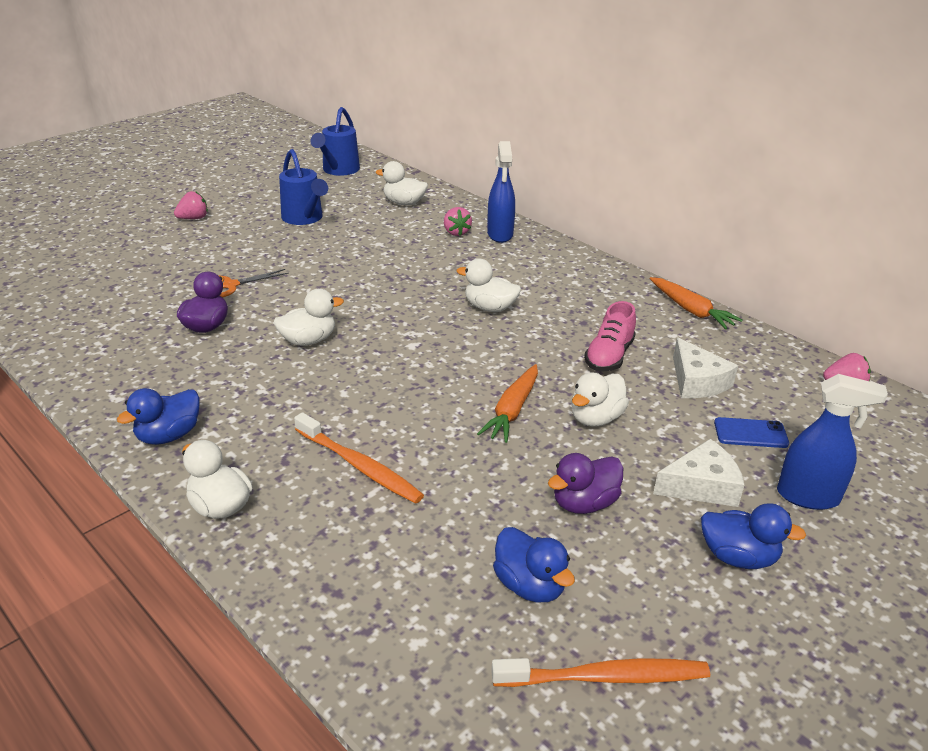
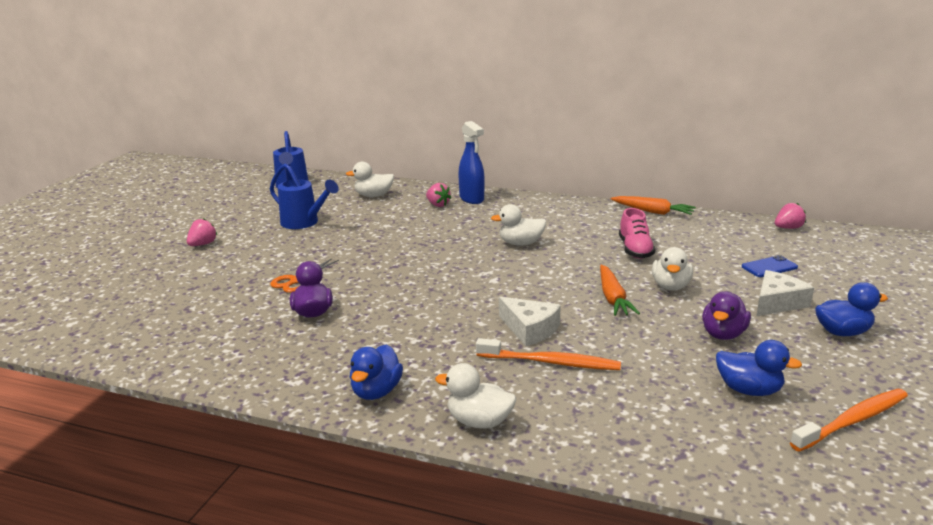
camera: 25 degrees left, 10 degrees down
(308, 340) = (410, 298): white duck -> none
(697, 381) = (705, 249): white cheese -> white cheese (530, 329)
(808, 496) = (839, 289): blue spray bottle -> none

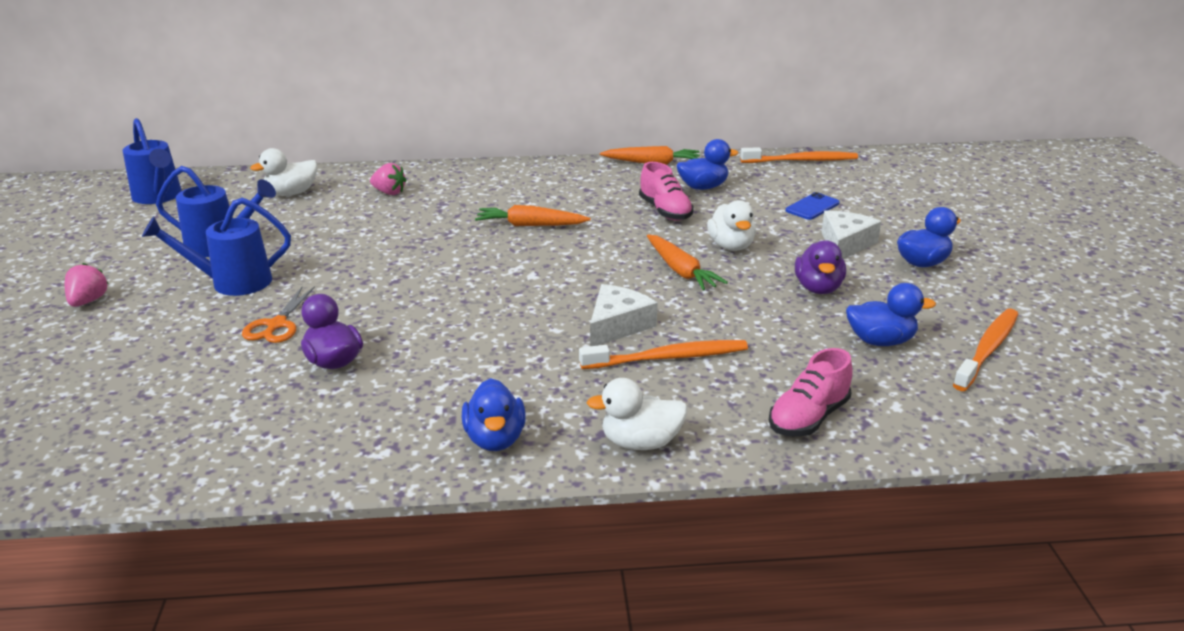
camera: 25 degrees left, 5 degrees up
(292, 248) = (232, 283): none -> blue watering can
(472, 199) = (428, 178): blue spray bottle -> none
(520, 243) = (531, 225): white duck -> orange carrot
(530, 329) = (617, 325): white cheese -> white cheese turned 75 degrees counterclockwise
(633, 437) = (808, 418): none -> pink shoe
(682, 236) = (703, 187): none -> blue duck
(788, 228) = (801, 160): pink strawberry -> orange toothbrush

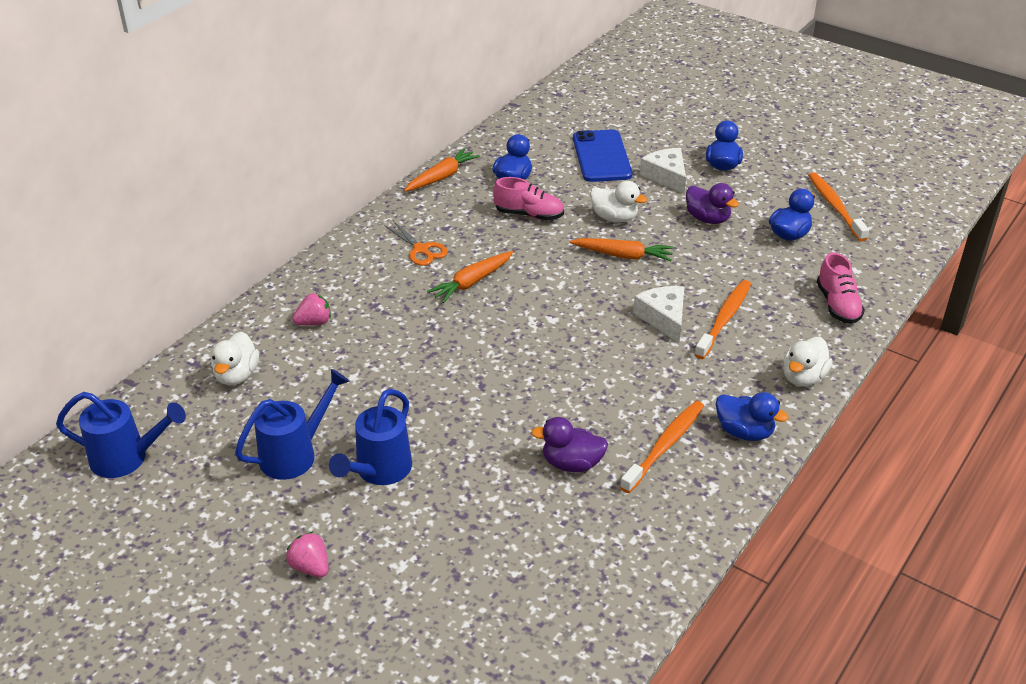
camera: 50 degrees left, 10 degrees up
(276, 325) = (483, 472): orange scissors -> orange scissors (421, 250)
(801, 160) = (528, 118): orange toothbrush -> orange toothbrush (665, 446)
(812, 207) = (601, 156): blue phone -> blue phone, size x1.84

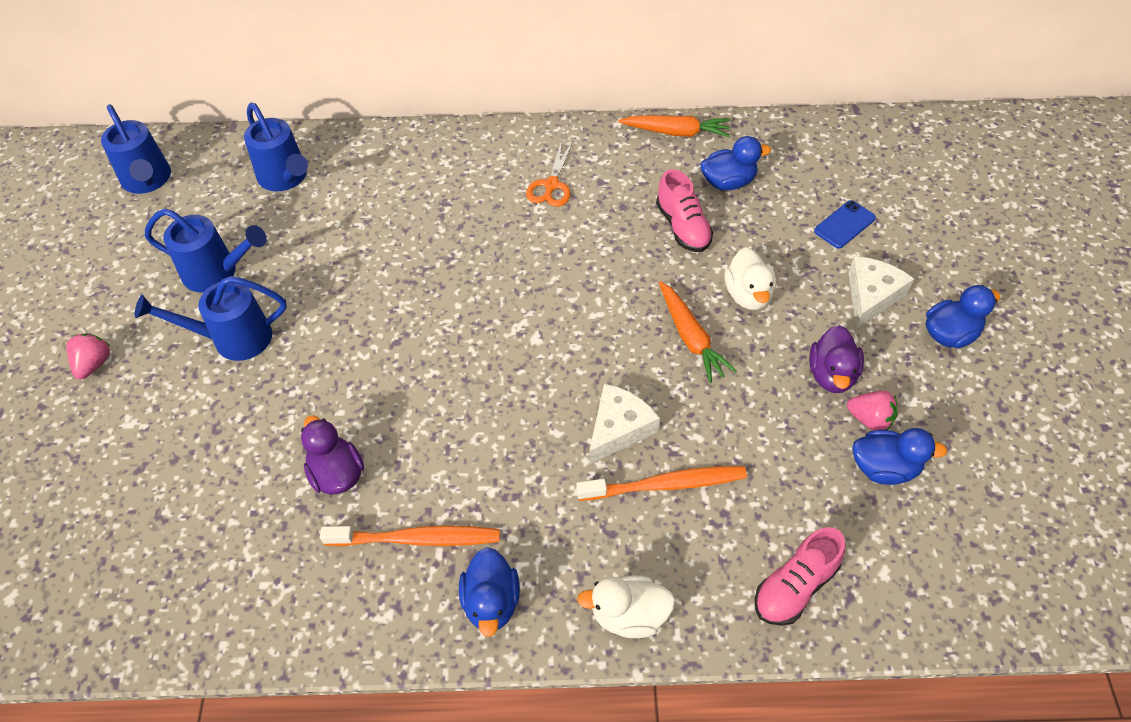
camera: 55 degrees right, 15 degrees up
(237, 375) = (285, 178): white duck -> blue watering can
(314, 322) = (388, 181): pink strawberry -> pink strawberry (870, 419)
(472, 282) = (537, 248): orange carrot -> none
(601, 156) = (844, 225): blue phone -> blue phone, size x0.54
(835, 206) = (992, 487): orange toothbrush -> none

